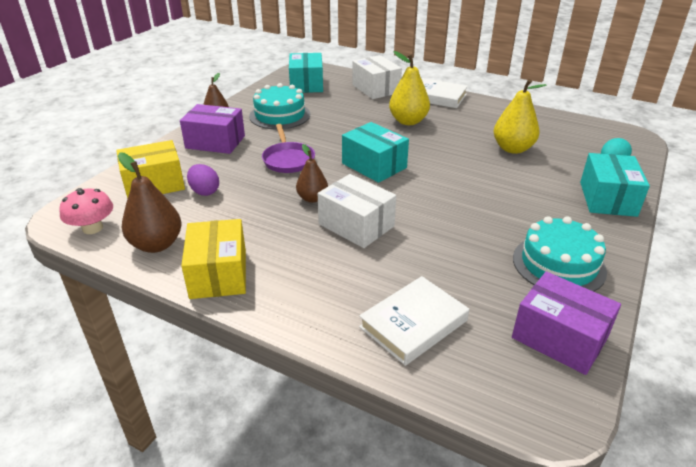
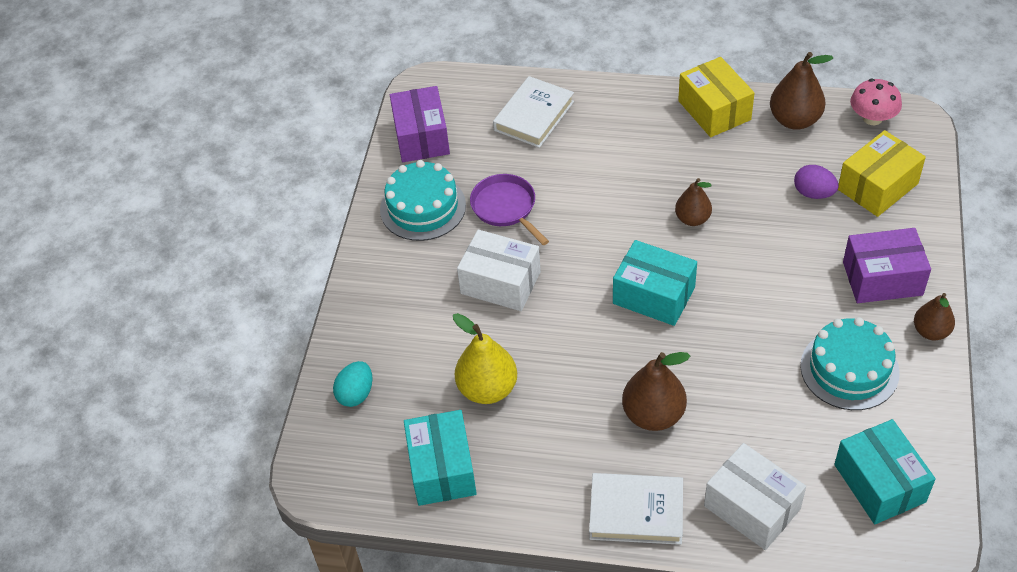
camera: 165 degrees right, 15 degrees up
(288, 160) = (764, 273): purple pan -> purple pan (506, 208)
(356, 225) = (627, 197): white box -> white box (500, 283)
(408, 121) = (653, 415): yellow pear -> brown pear
(559, 338) = (421, 137): purple box -> purple box turned 60 degrees clockwise
(608, 199) = (368, 319): turquoise box -> turquoise box (442, 469)

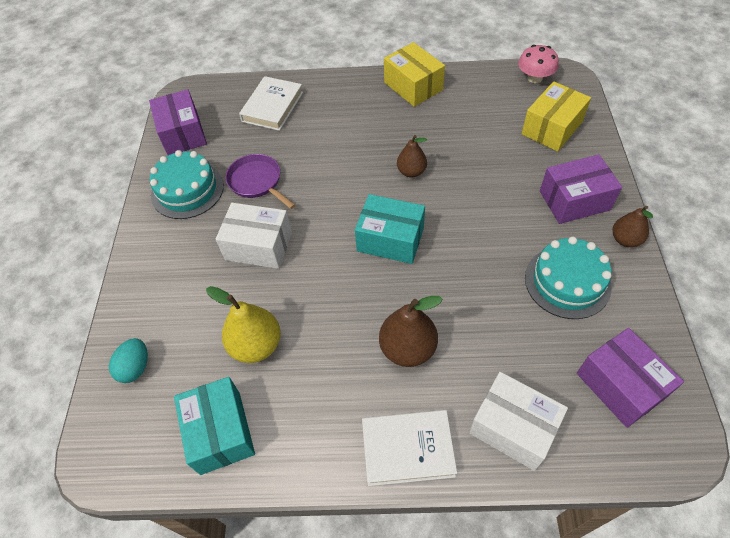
camera: 10 degrees left, 5 degrees up
(794, 120) = (476, 86): brown pear -> none
(813, 193) = (503, 139): purple egg -> none
(879, 483) = (620, 385): turquoise box -> purple box

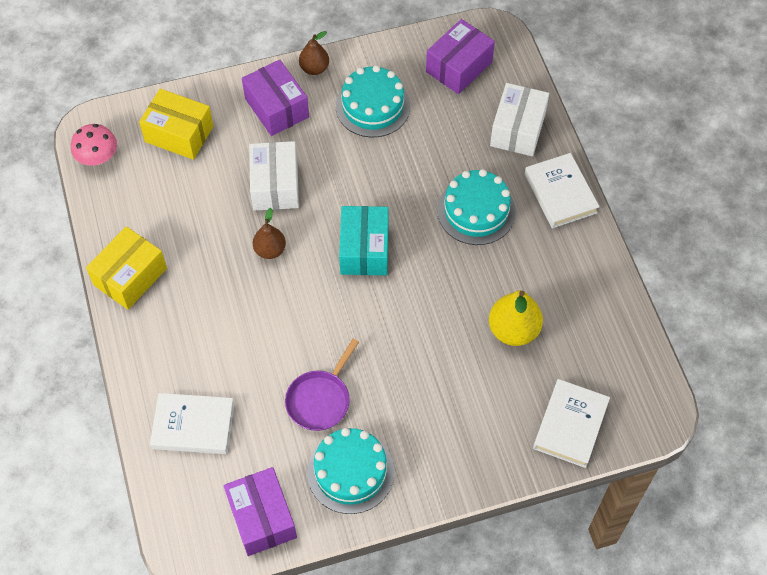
camera: 110 degrees left, 5 degrees up
(135, 367) = (570, 425): turquoise egg -> white book
(183, 134) = (262, 518): purple box -> purple box turned 75 degrees counterclockwise
(220, 432) = (599, 330): turquoise box -> none
(259, 246) = (405, 367): white box -> white box (275, 185)
(408, 349) = (476, 211): brown pear -> turquoise cake

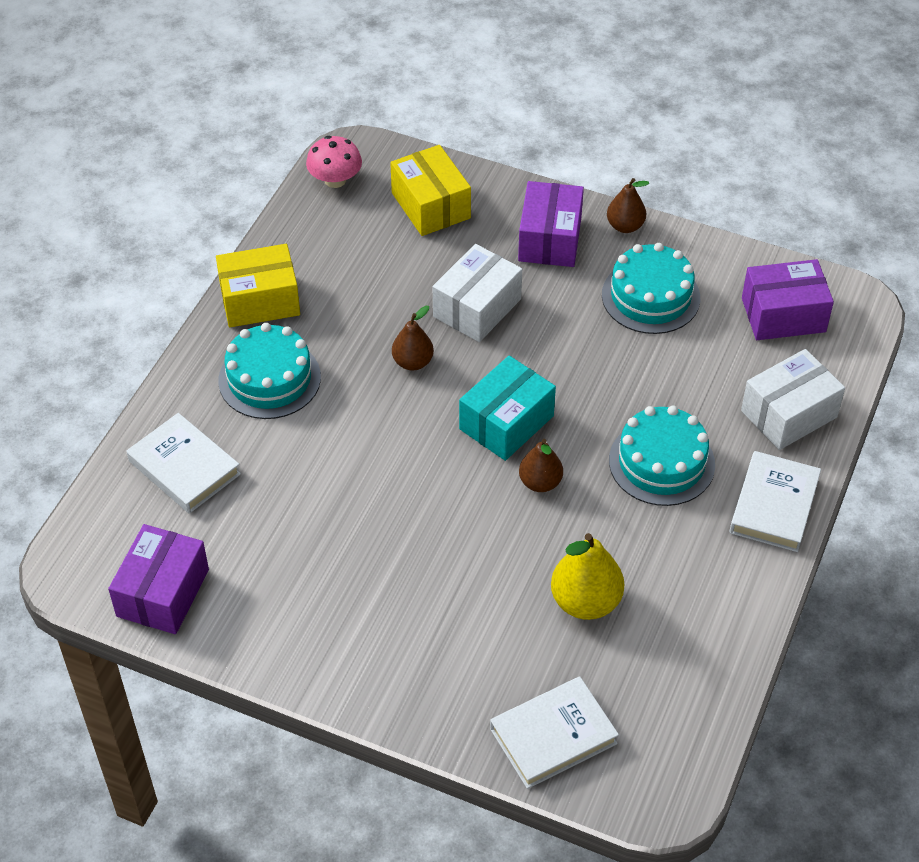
camera: 40 degrees right, 10 degrees down
(320, 399) = (323, 528): purple pan -> none
(350, 471) = (286, 614): turquoise cake -> turquoise cake (269, 379)
(420, 274) = (540, 482): none -> brown pear

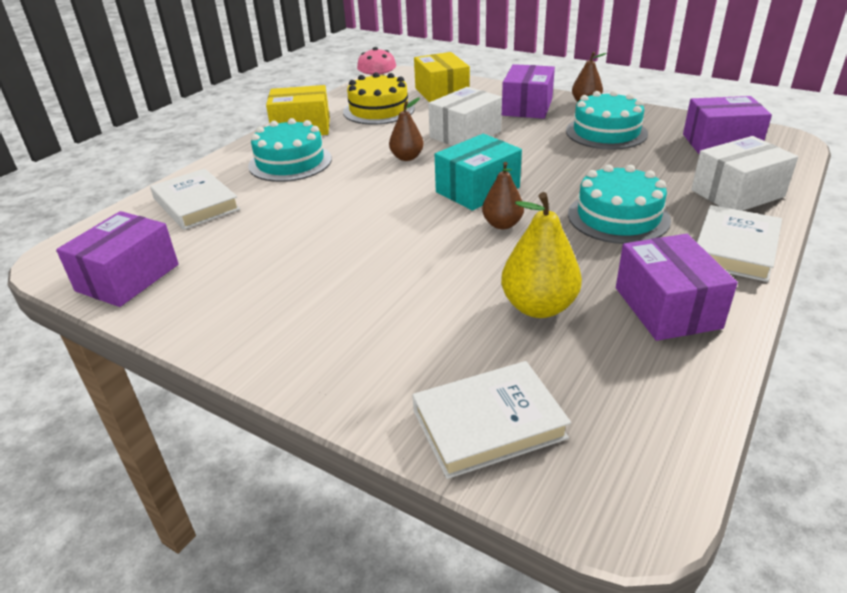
camera: 10 degrees right, 15 degrees down
(353, 252) = (378, 110): none -> yellow cake
(702, 593) = (666, 307): none -> purple box

